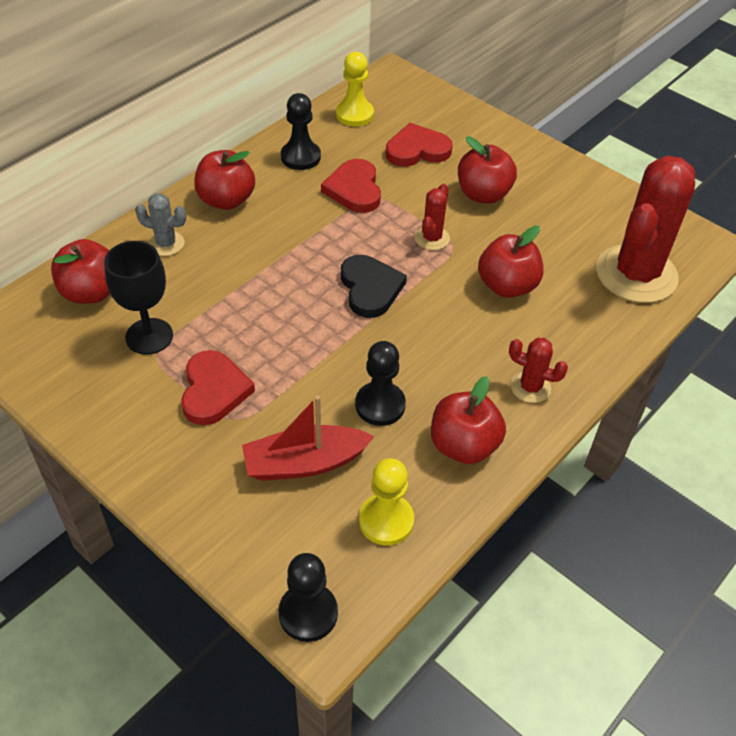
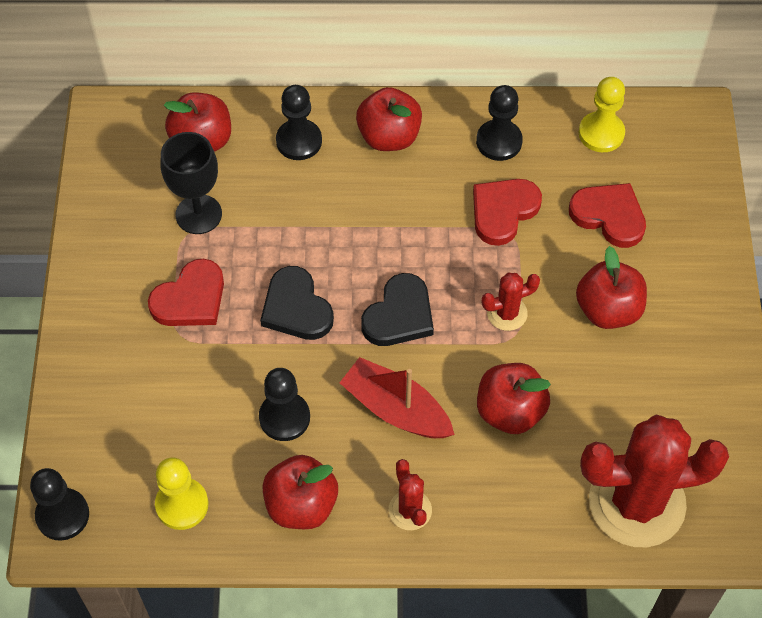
camera: 50 degrees right, 10 degrees up
(166, 243) = (299, 141): grey cactus -> black pawn
(298, 337) = (296, 308): none -> black heart
(305, 463) = (183, 411): red boat -> red boat (396, 409)

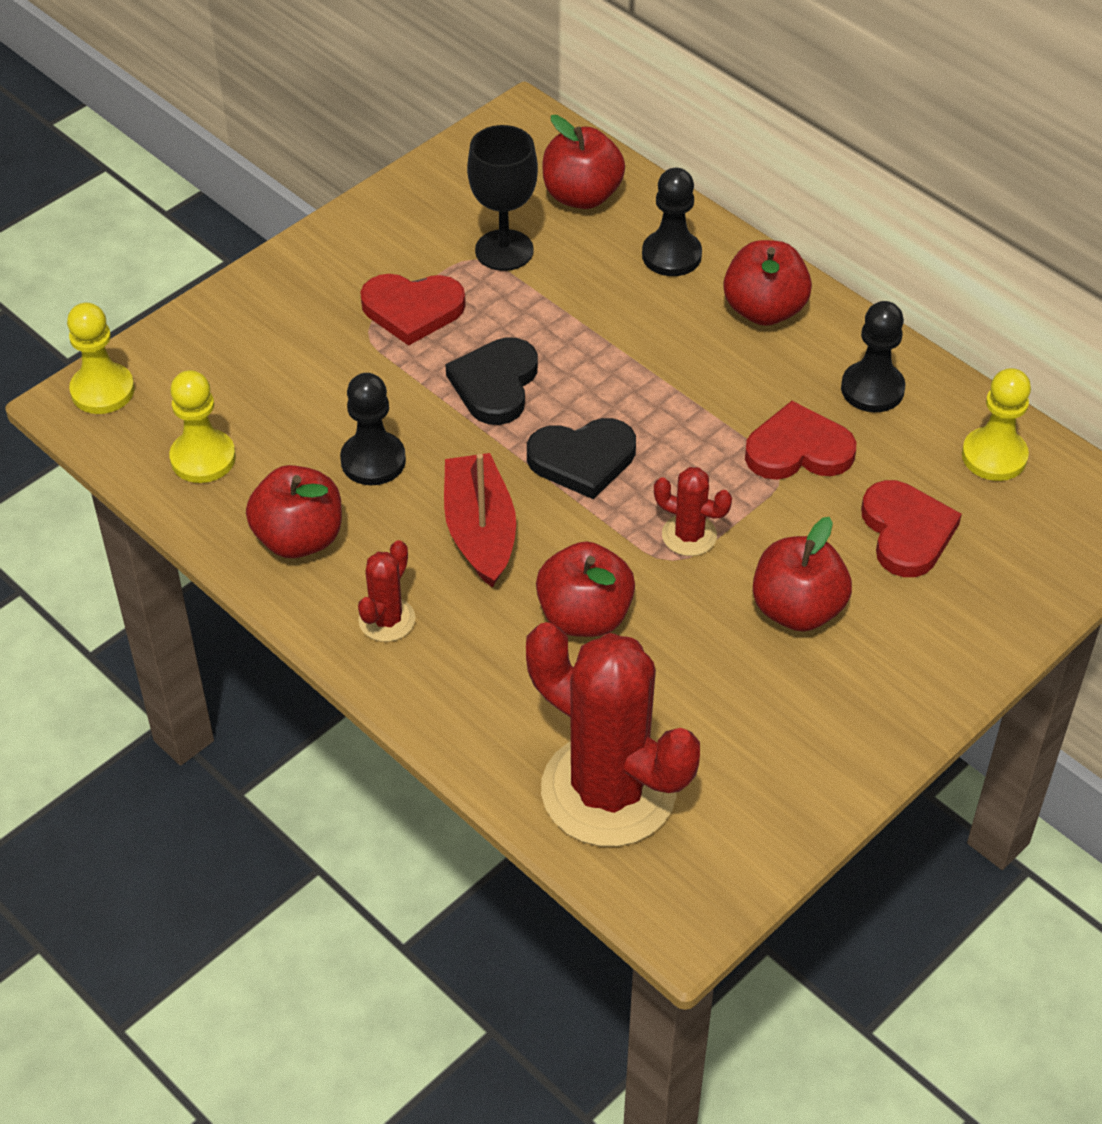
camera: 45 degrees right, 10 degrees down
(62, 515) = (102, 391): black pawn -> yellow pawn

